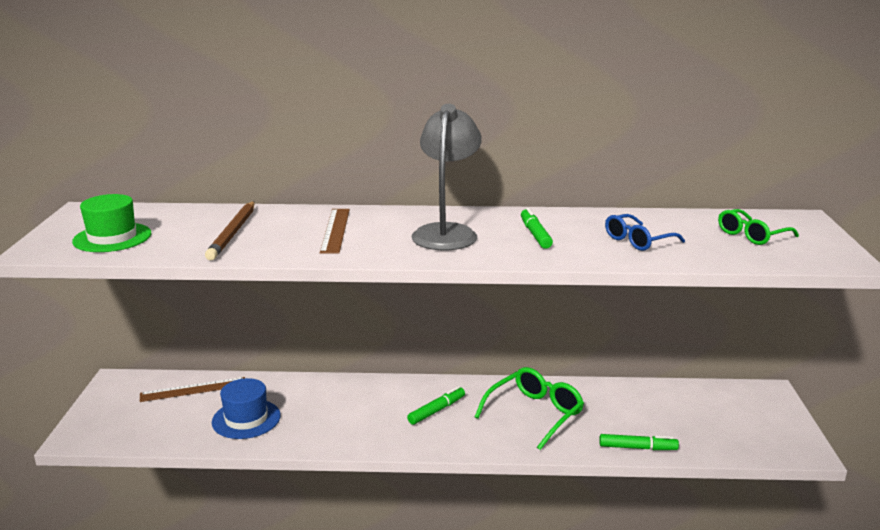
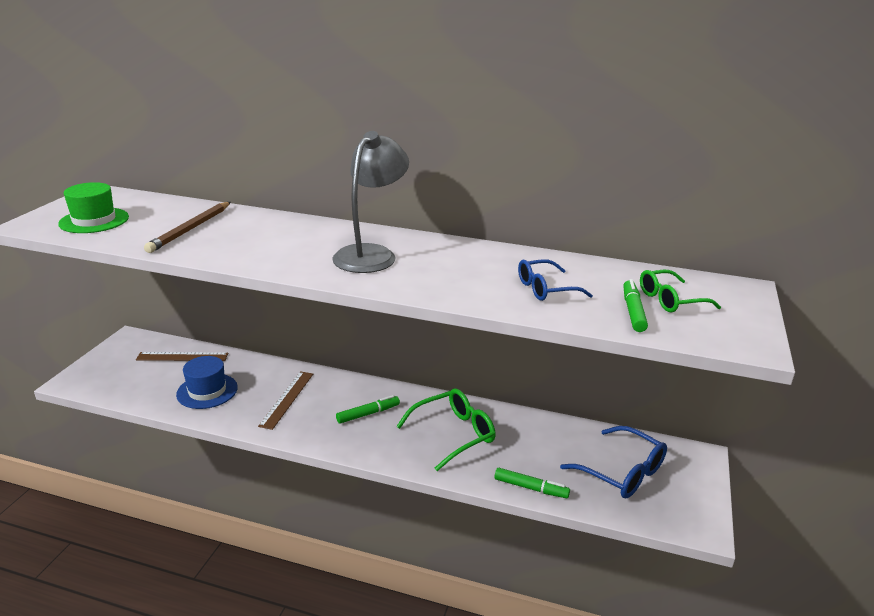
camera: 15 degrees right, 5 degrees up
(335, 230) = (276, 238): brown ruler -> brown ruler (287, 399)
(535, 234) = (451, 268): green marker -> green marker (633, 311)
(711, 418) = (622, 472): none -> blue glasses

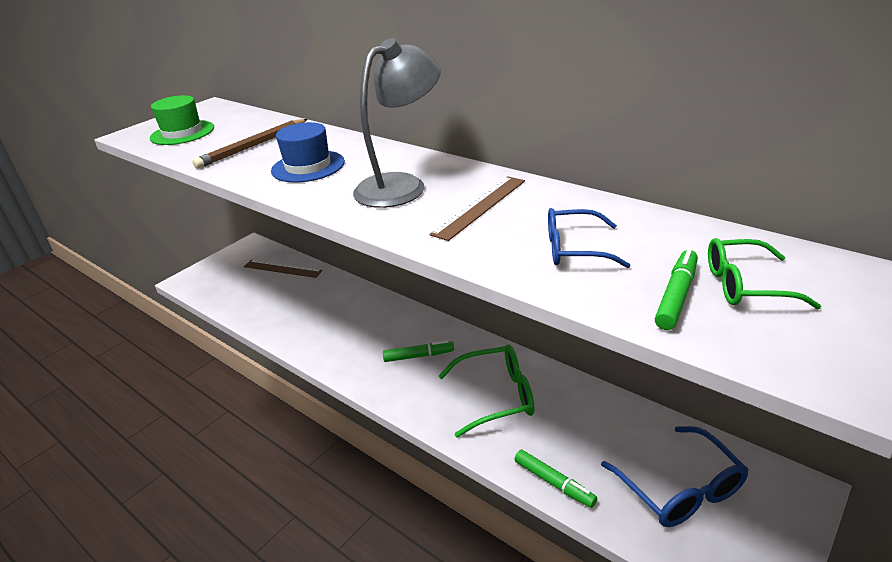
camera: 25 degrees right, 5 degrees up
(207, 391) = (285, 306): blue hat -> blue hat (308, 166)
(287, 399) = (350, 326): brown ruler -> brown ruler (480, 206)

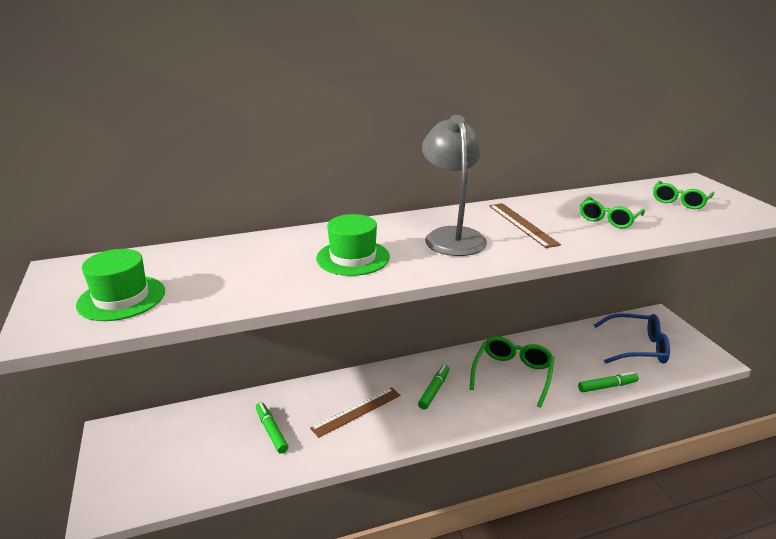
camera: 60 degrees left, 5 degrees down
(253, 146) = (251, 270): brown pencil -> none
(282, 268) = (199, 422): brown ruler -> brown ruler (356, 411)
(308, 166) = (353, 257): blue hat -> green hat
(574, 249) = (608, 219): blue glasses -> green glasses
(676, 296) = (679, 216): green marker -> green marker (271, 431)

